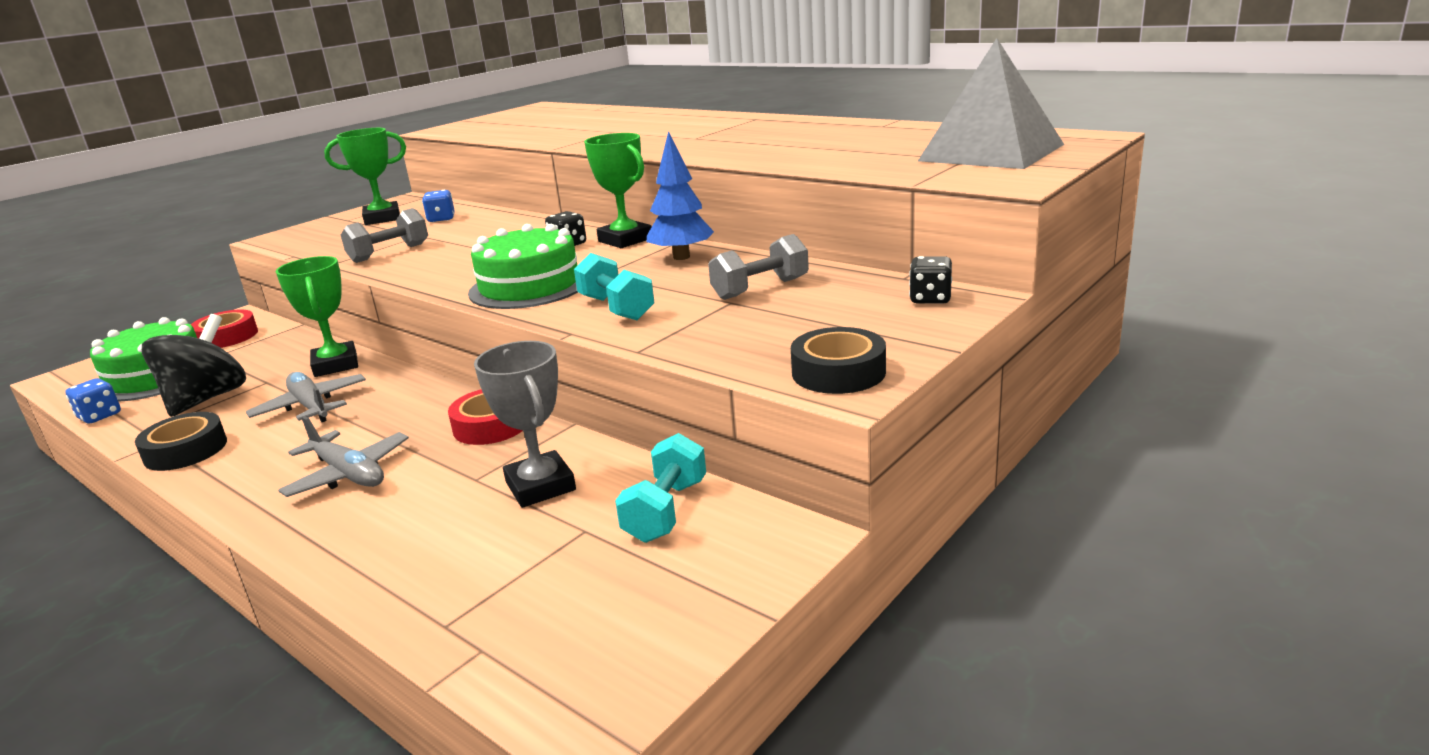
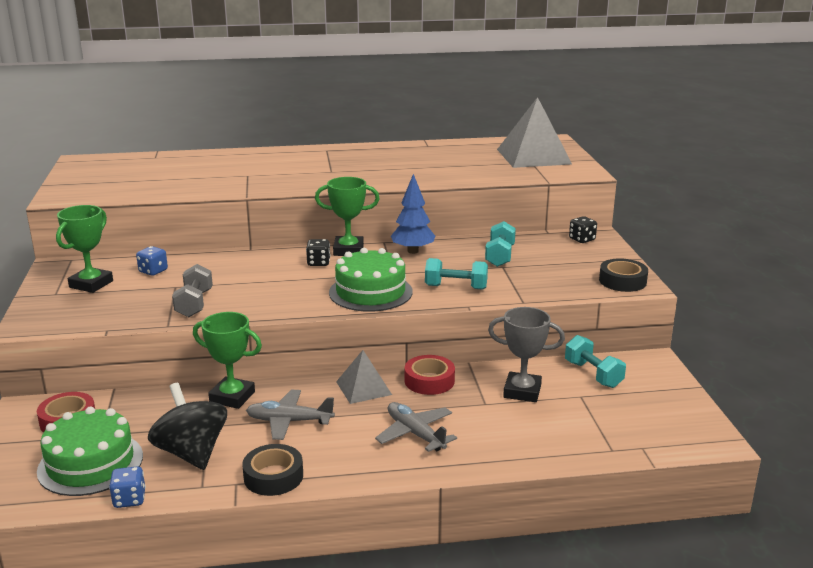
camera: 50 degrees left, 0 degrees up
(349, 474) = (415, 433): grey plane -> grey plane turned 120 degrees counterclockwise
(428, 404) = (363, 388): none -> grey pyramid
(760, 289) = (500, 256): grey dumbbell -> turquoise dumbbell

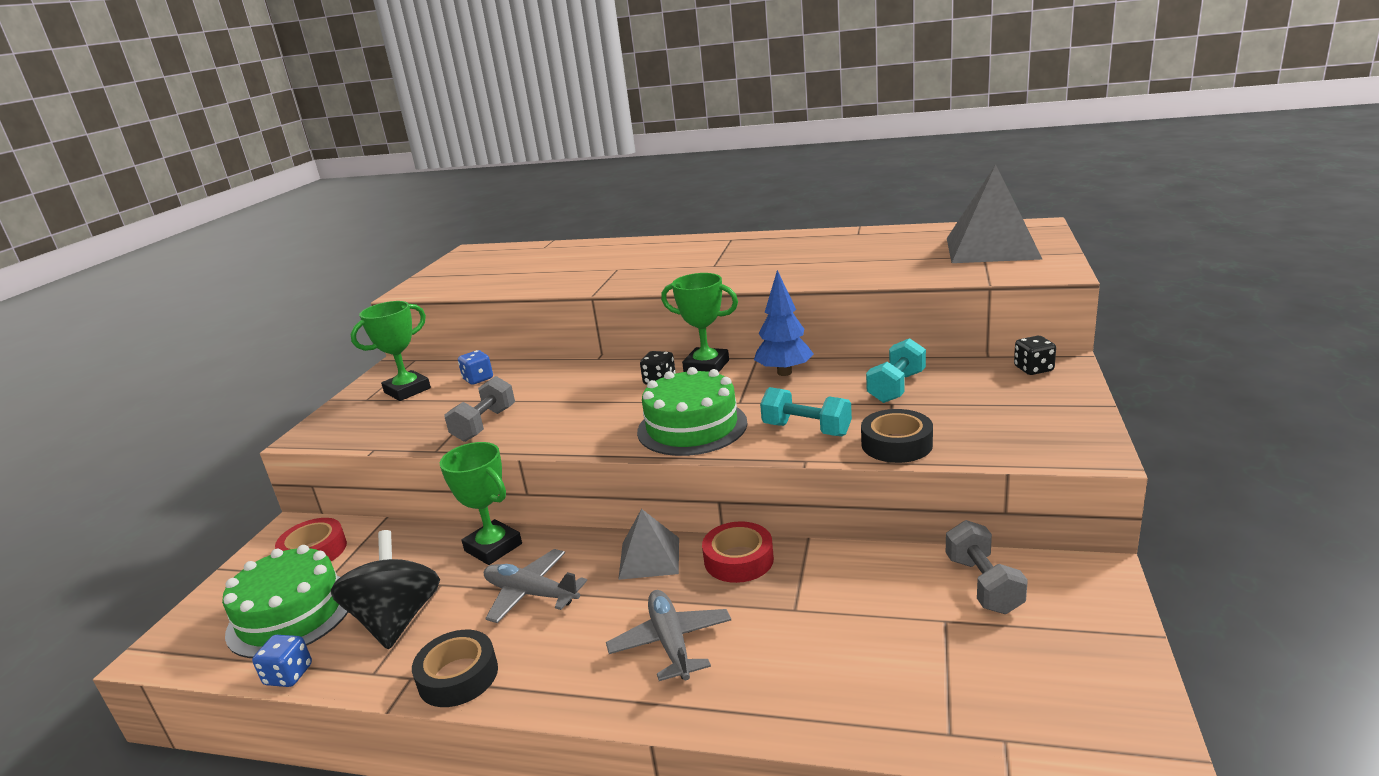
camera: 25 degrees right, 0 degrees up
(522, 391) = (859, 597): grey trophy -> none
(593, 374) = (983, 585): turquoise dumbbell -> grey dumbbell
(622, 281) = (1064, 441): black tape -> black tape (896, 444)

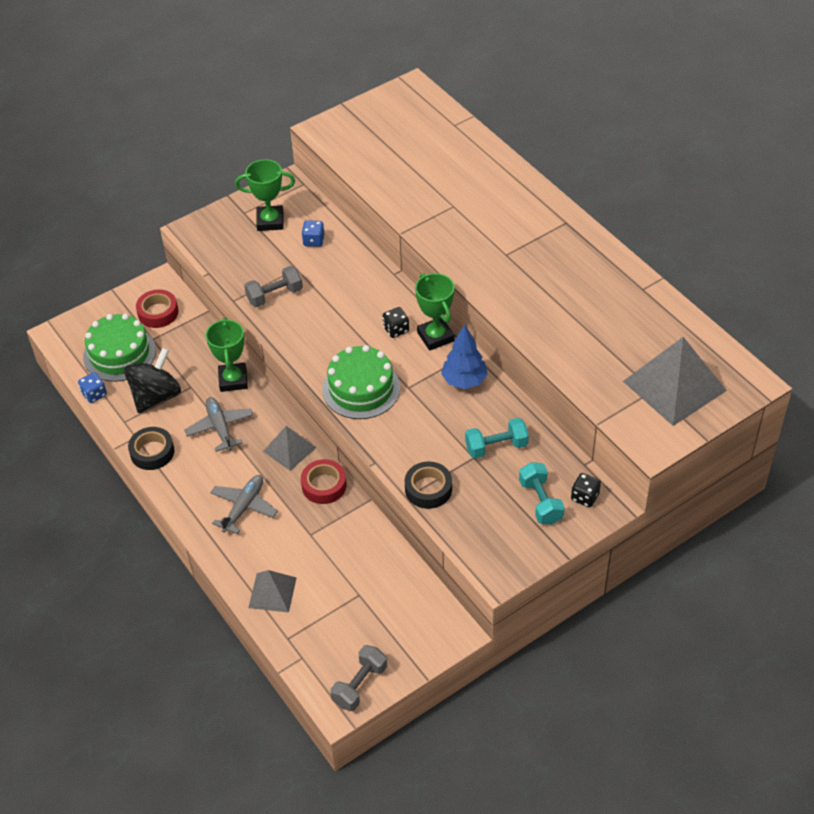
camera: 40 degrees right, 25 degrees up
(806, 430) = (406, 440): turquoise dumbbell -> turquoise dumbbell (540, 502)
(845, 699) = (272, 592): none -> grey pyramid
(983, 585) = (401, 593): grey dumbbell -> grey dumbbell (360, 685)

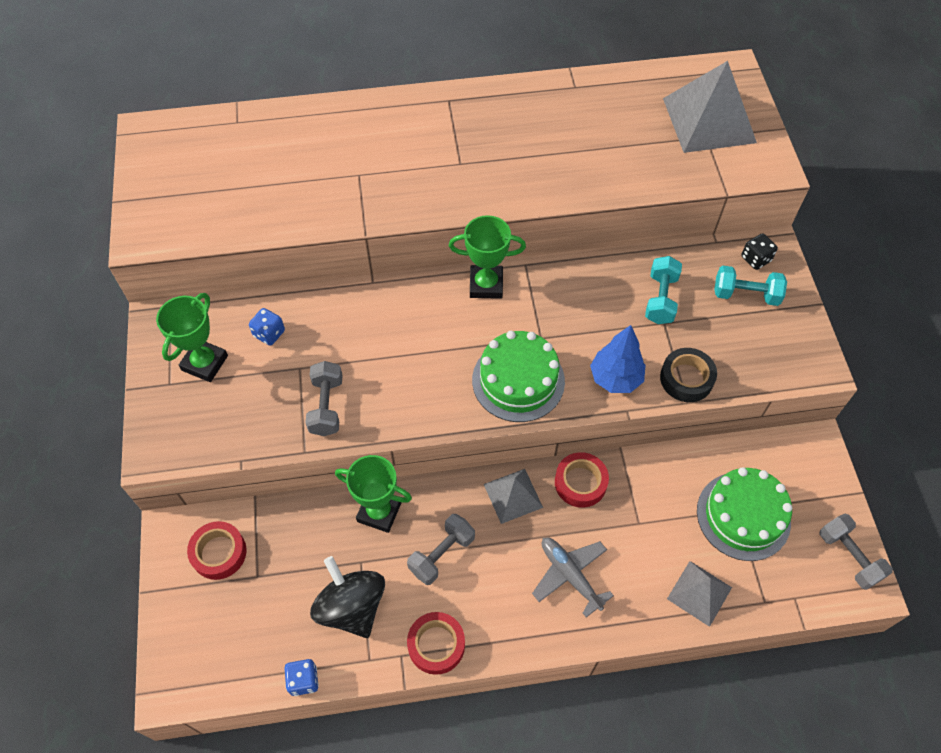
camera: 65 degrees left, 10 degrees up
(119, 354) = (255, 624): green cake -> green cake (743, 516)
(152, 452) = (436, 645): black tape -> red tape
(220, 428) = (442, 554): grey plane -> grey dumbbell
(396, 330) = (454, 314): black dice -> none
(464, 381) = (560, 287): blue tree -> blue tree (615, 378)

